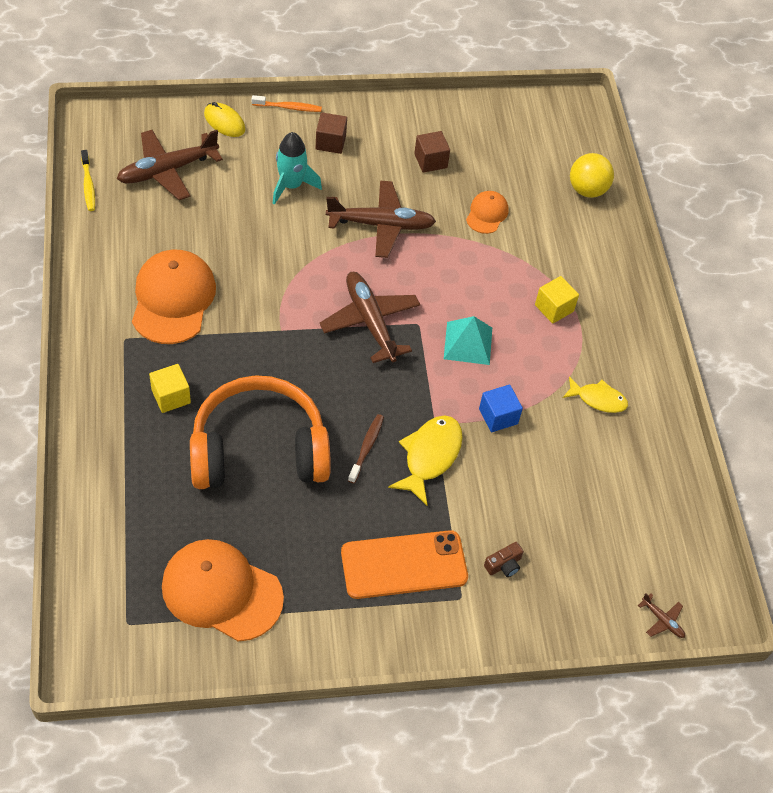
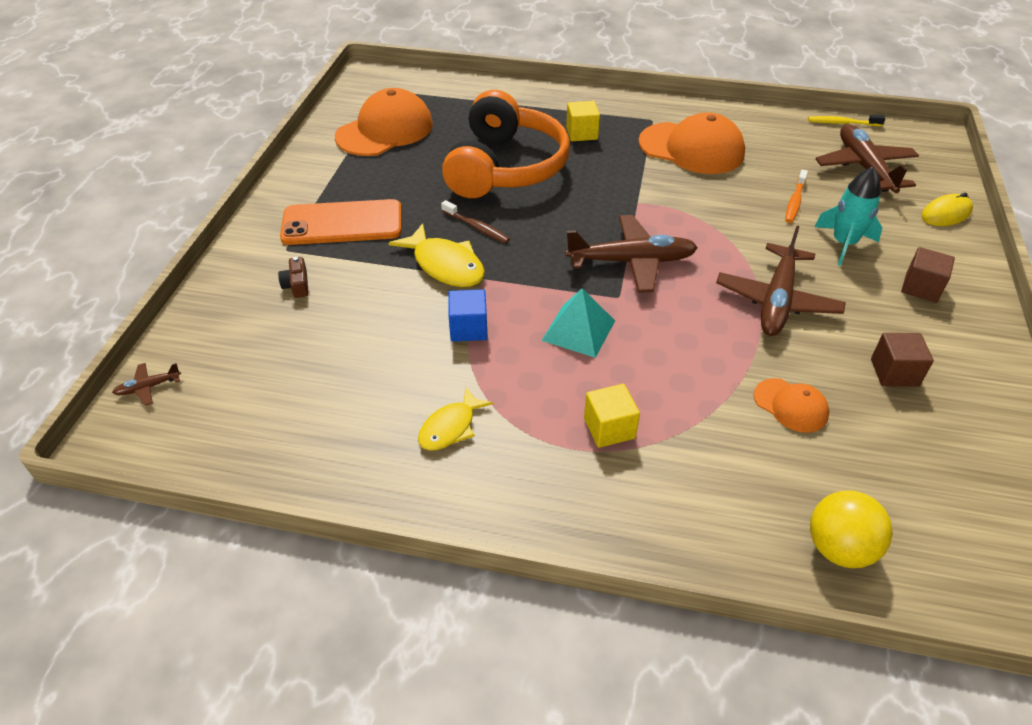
camera: 115 degrees right, 10 degrees down
(288, 107) = (980, 265): orange toothbrush -> orange toothbrush (794, 202)
(404, 565) = (342, 223): orange phone -> orange phone turned 75 degrees clockwise

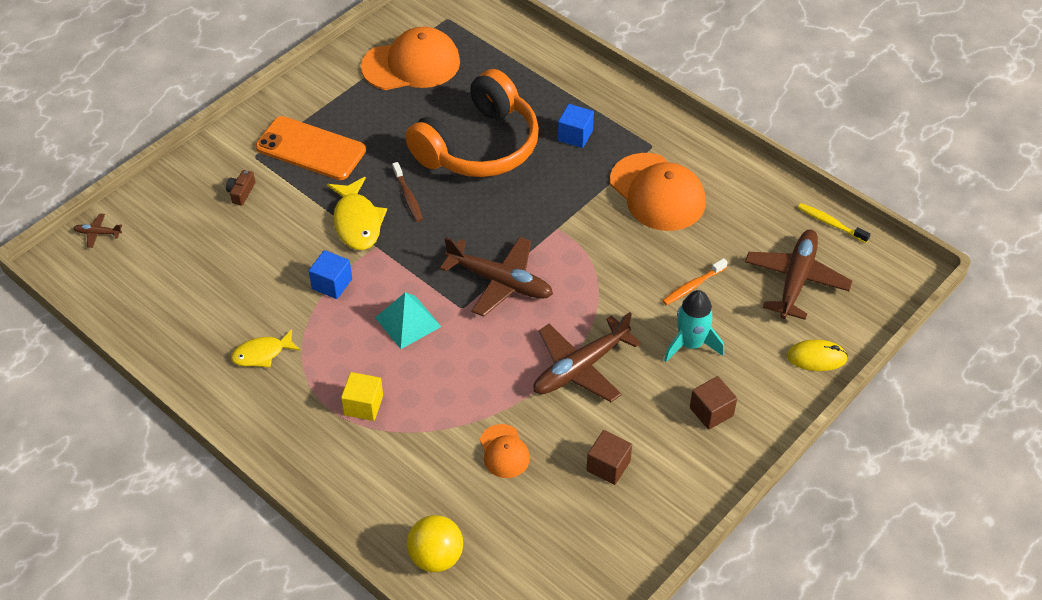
camera: 30 degrees right, 5 degrees up
(581, 133) = (575, 135): yellow cube -> blue cube

